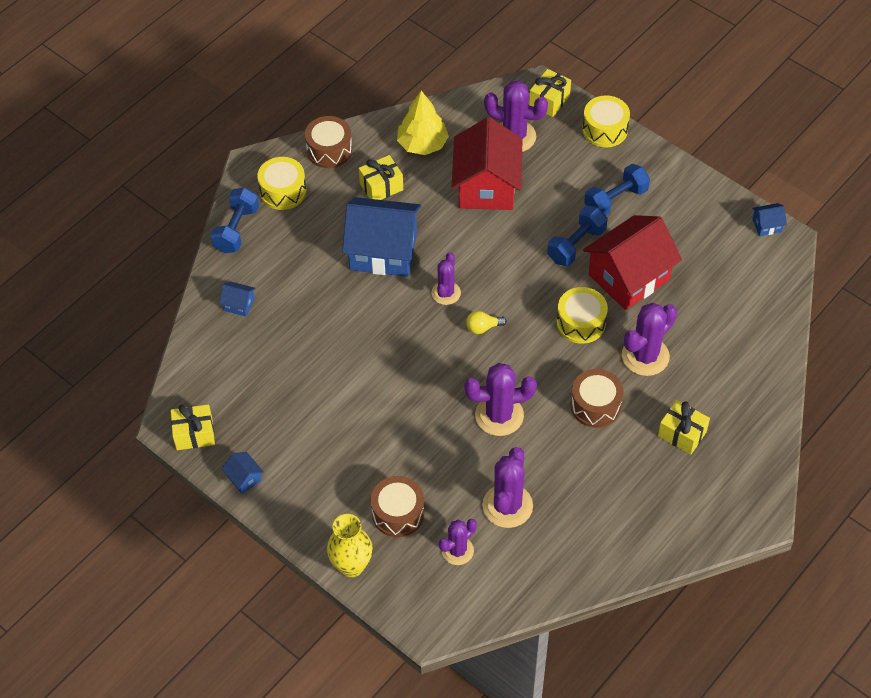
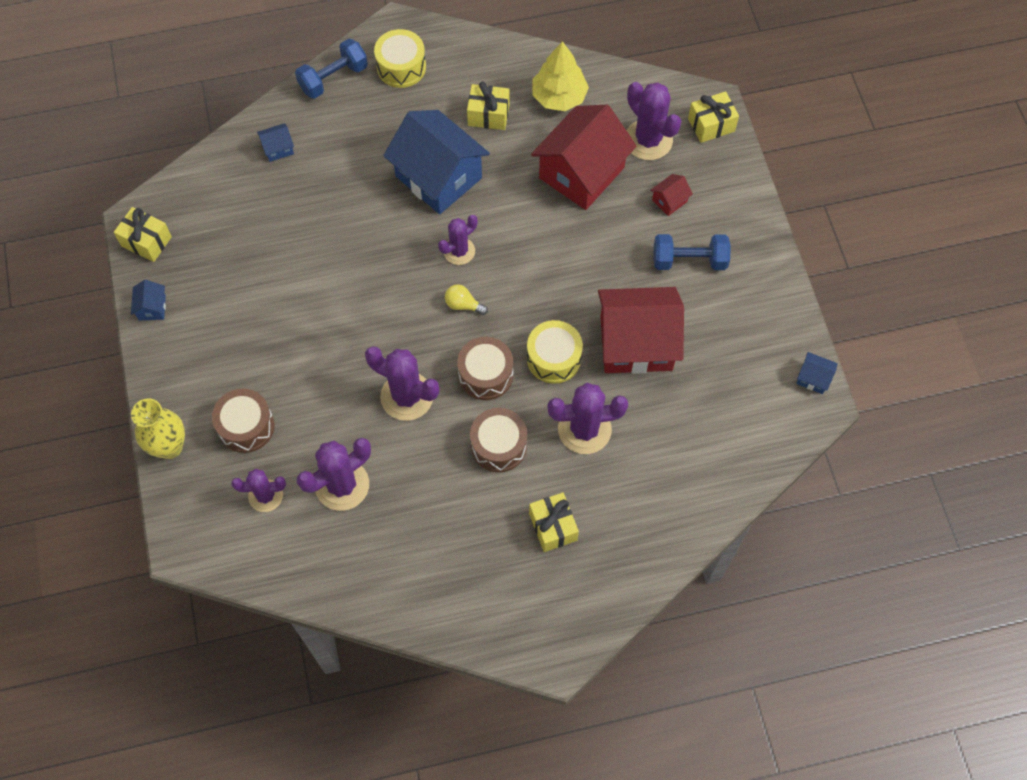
camera: 35 degrees right, 10 degrees up
(239, 304) = (278, 148): blue house -> blue house turned 75 degrees counterclockwise
(329, 150) = (473, 53): brown drum -> brown drum (485, 374)
(566, 168) = (669, 201): none -> red house
(576, 245) = (614, 281): blue dumbbell -> none
(605, 130) = (739, 185): yellow drum -> none

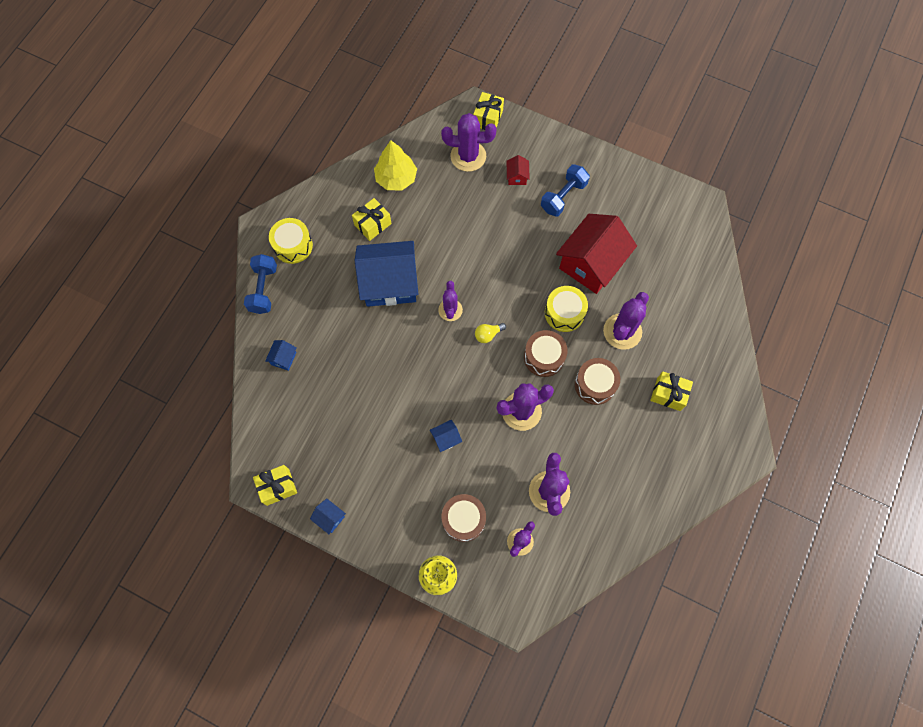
camera: 50 degrees left, 5 degrees up
(581, 173) = (458, 206): red house -> none
(813, 378) = (686, 194): blue house -> blue house (446, 438)

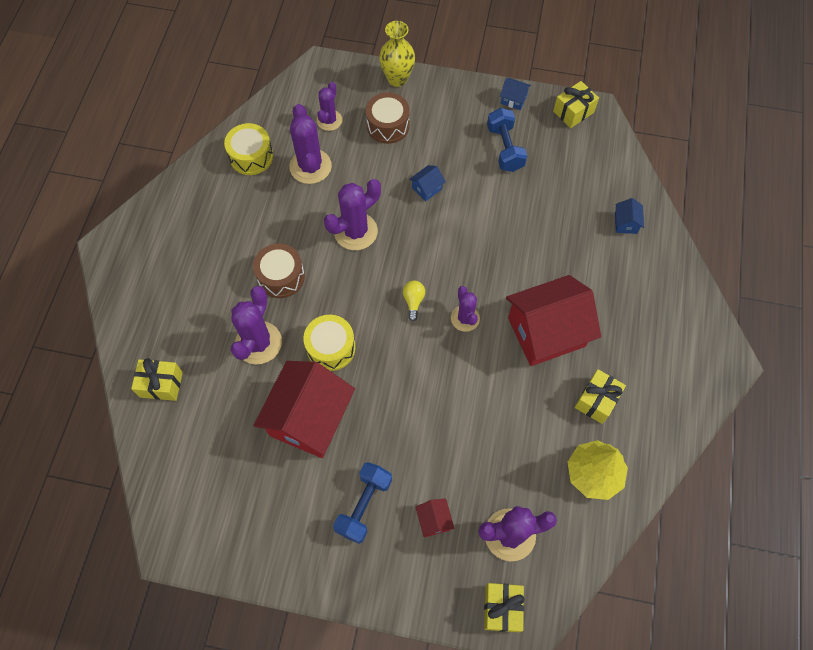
camera: 165 degrees right, 5 degrees down
(263, 289) = (685, 289): blue dumbbell -> blue dumbbell (505, 148)
(293, 246) = (679, 348): yellow drum -> yellow drum (251, 156)
(389, 283) = (546, 332): blue house -> red house
(488, 335) = (413, 301): yellow light bulb -> yellow light bulb turned 45 degrees counterclockwise
(544, 357) = (344, 292): brown drum -> none
(668, 394) = (197, 286): yellow gift -> yellow gift (161, 384)

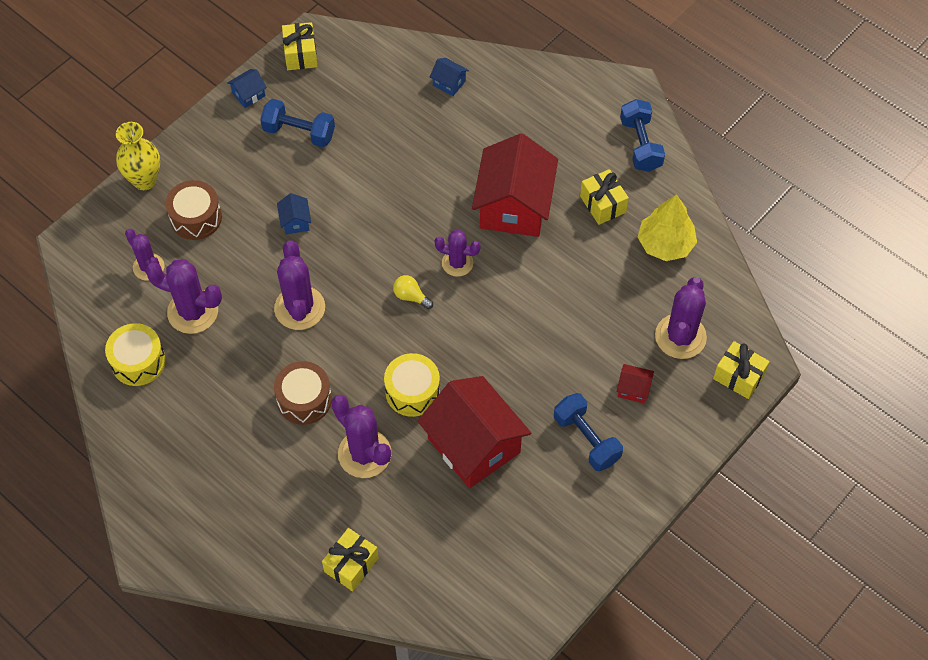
camera: 60 degrees left, 5 degrees down
(678, 400) = (640, 145): none -> blue dumbbell

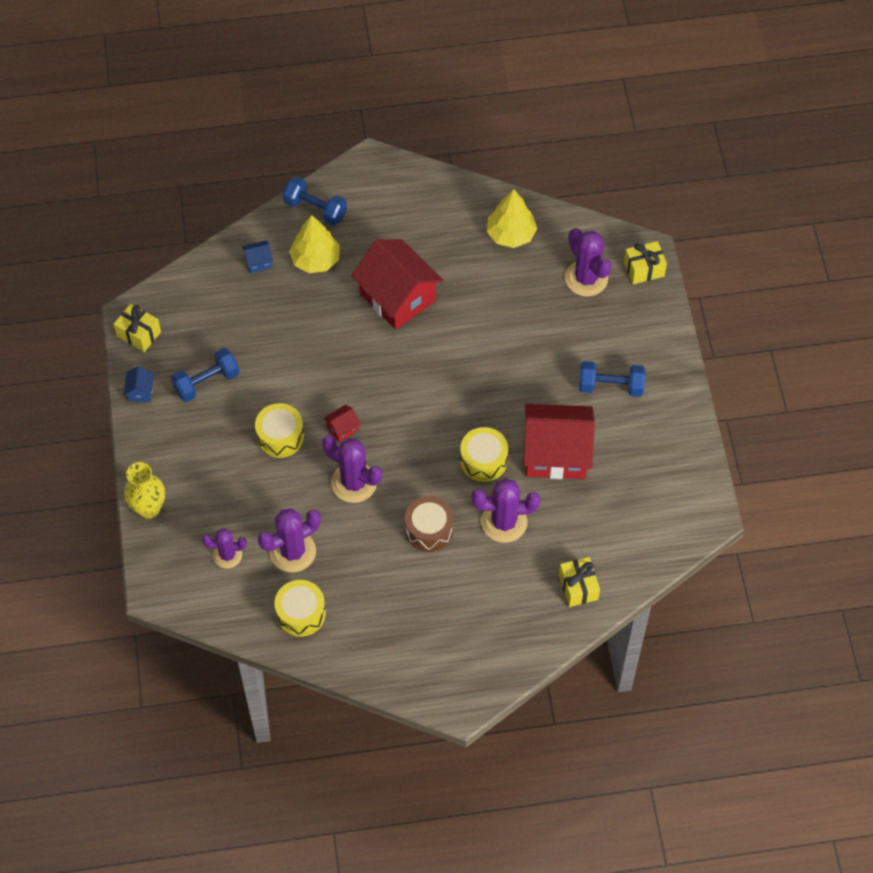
camera: 50 degrees left, 0 degrees up
(196, 218) = (215, 497): brown drum -> none
(295, 221) = (280, 436): blue house -> yellow drum
(411, 296) = (409, 409): yellow light bulb -> none
(457, 263) = (410, 363): purple cactus -> none
(491, 120) = (315, 259): none -> yellow tree
(602, 204) = (446, 246): yellow gift -> none
(633, 389) = (599, 333): red house -> red house (342, 428)
(640, 145) = (422, 189): blue dumbbell -> blue dumbbell (315, 209)

